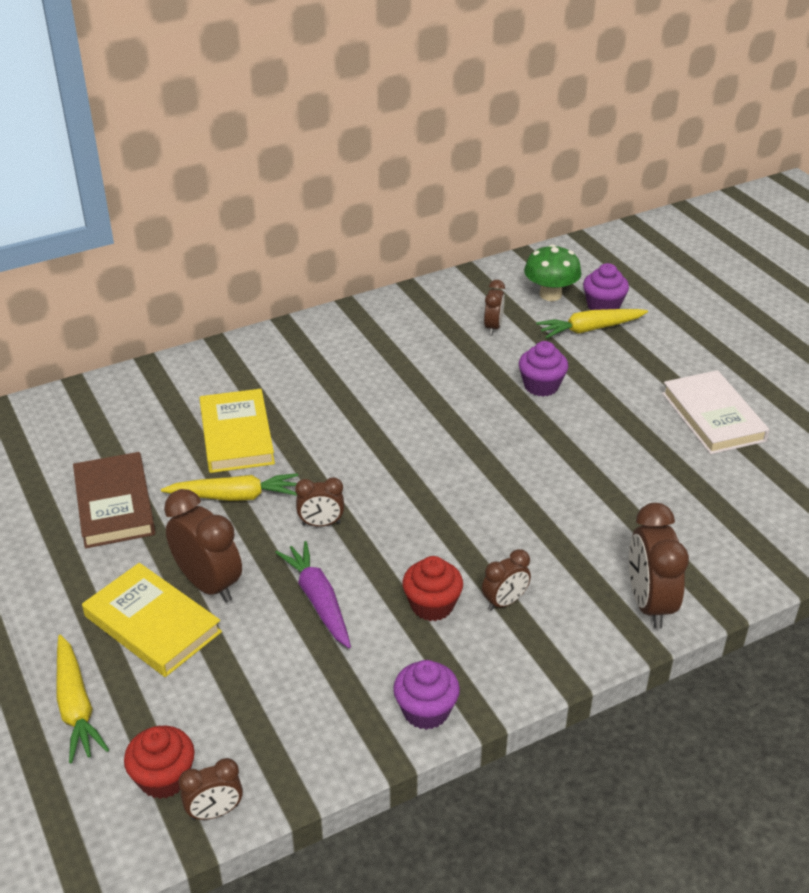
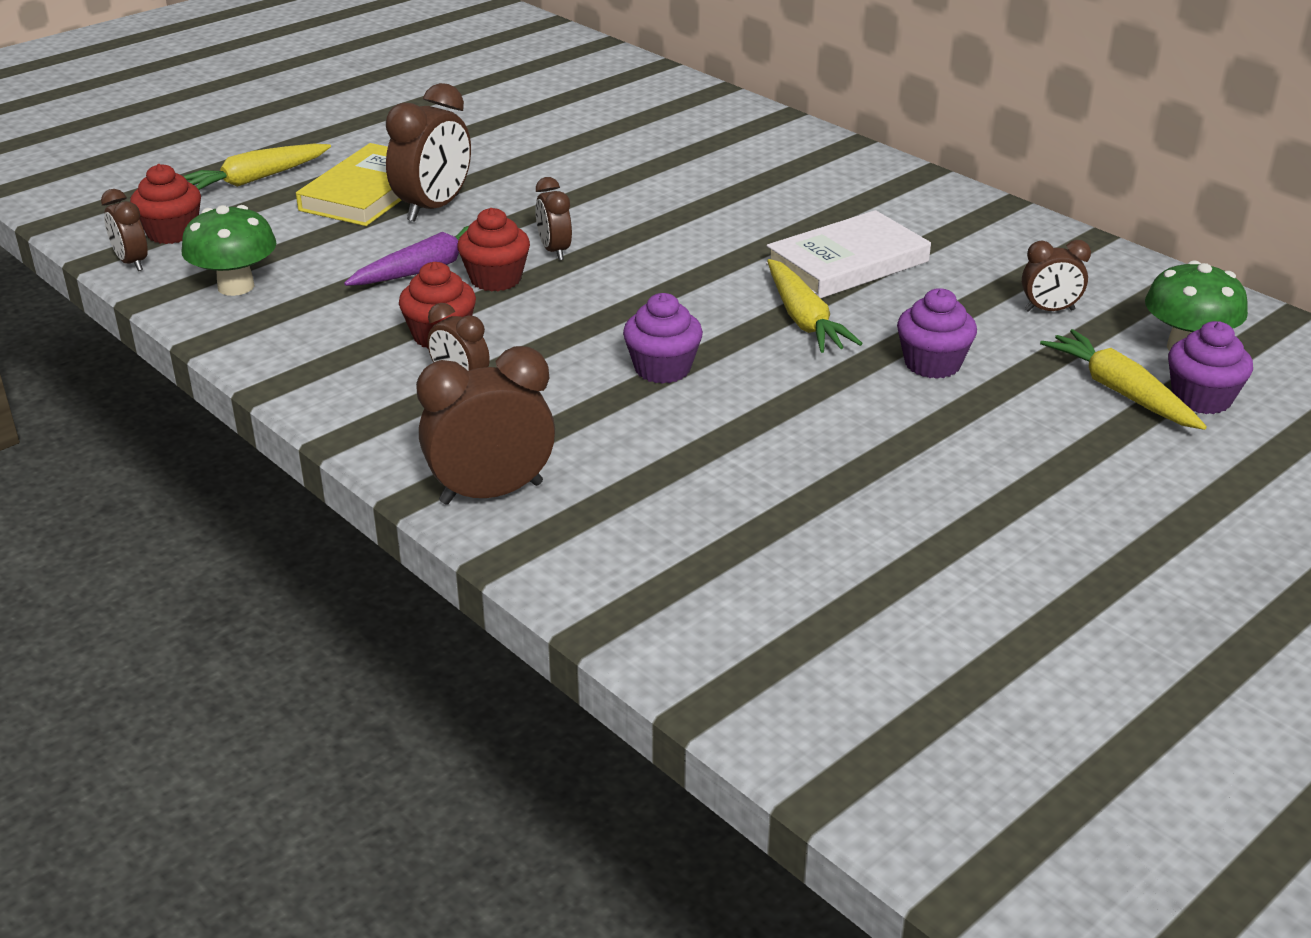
camera: 75 degrees right, 5 degrees down
(114, 504) = (536, 143): brown book -> none
(235, 496) = (578, 197): yellow carrot -> yellow carrot (804, 319)
(236, 435) = (685, 181): yellow book -> none
(298, 731) = (236, 286): none -> green mushroom
(353, 563) = (496, 279): none -> red cupcake
(426, 710) = (273, 353): purple cupcake -> purple cupcake (662, 369)
(713, 417) = (967, 529): white book -> white book (847, 263)

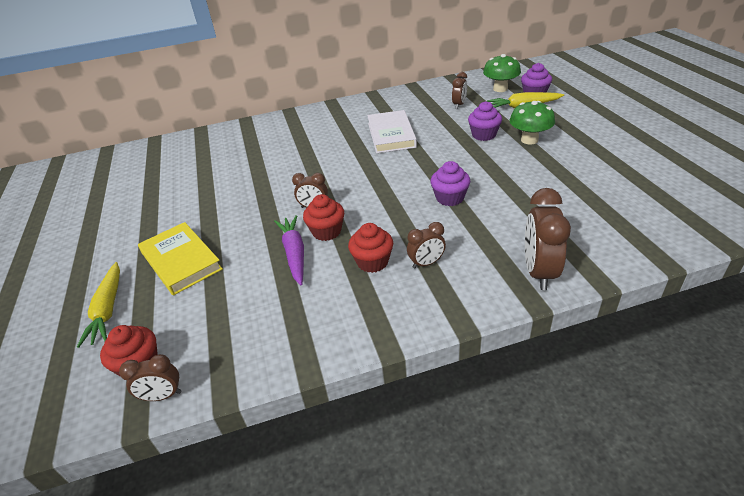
camera: 60 degrees left, 5 degrees up
(236, 286) = (247, 341): green mushroom -> green mushroom (529, 140)
(433, 208) = (227, 239): brown clock -> none
(804, 319) = (430, 154): yellow carrot -> none

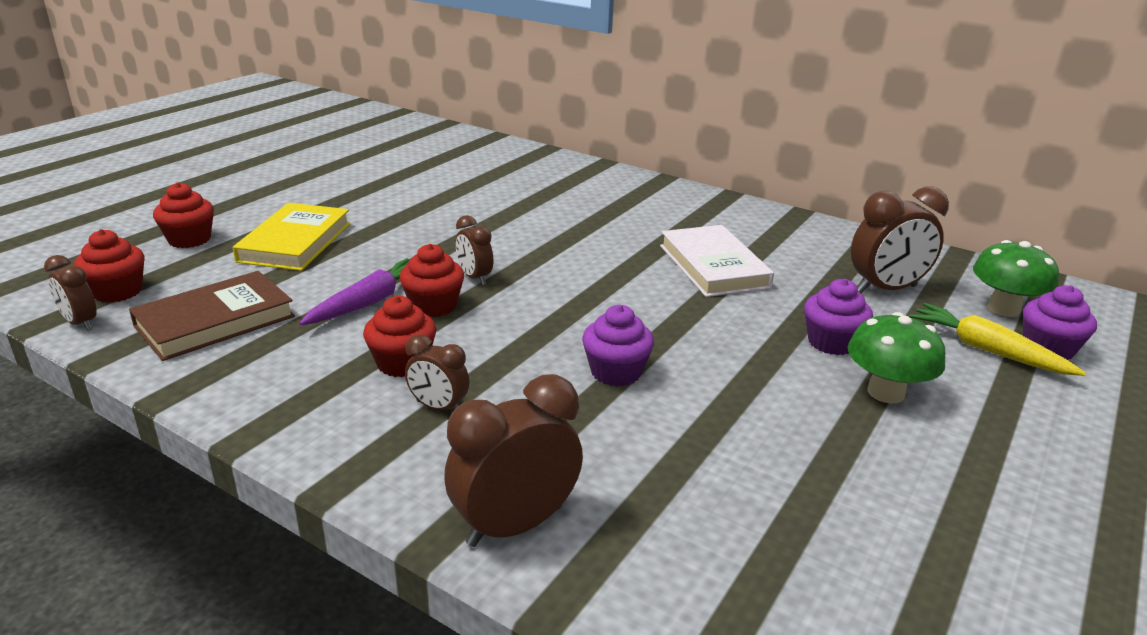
camera: 45 degrees right, 10 degrees down
(108, 309) = (189, 239): yellow carrot -> red cupcake
(241, 325) = (215, 321): none -> brown book
(391, 135) = (713, 266): white book -> white book turned 60 degrees counterclockwise
(459, 105) = (886, 289): brown clock -> brown clock, size x1.74

